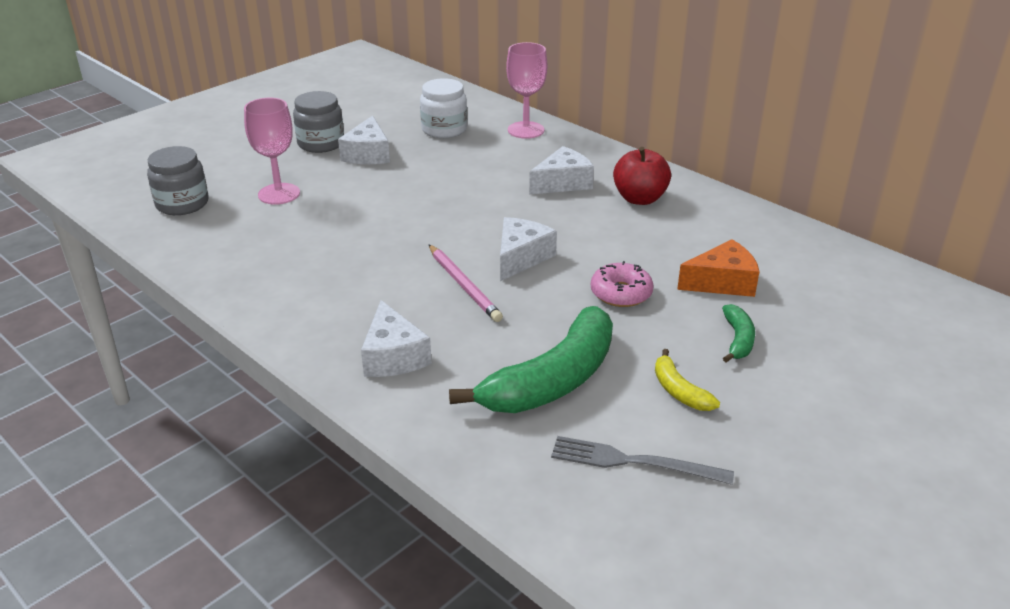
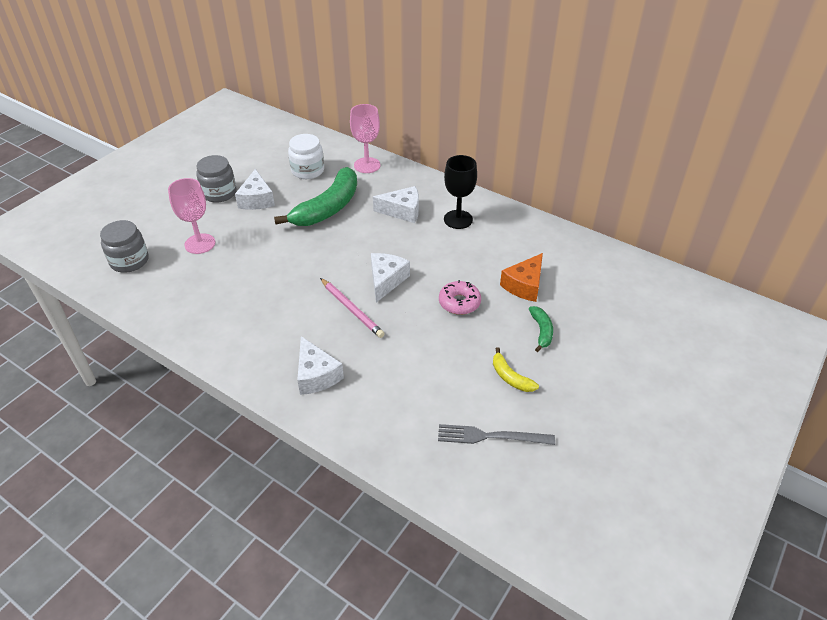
camera: 10 degrees left, 10 degrees up
(552, 380) = (427, 380): green banana -> green banana (327, 208)
(562, 183) = (402, 211): white cheese -> white cheese turned 45 degrees clockwise
(639, 199) = (458, 219): red apple -> black goblet
(722, 282) = (524, 285): orange cheese -> orange cheese turned 150 degrees clockwise

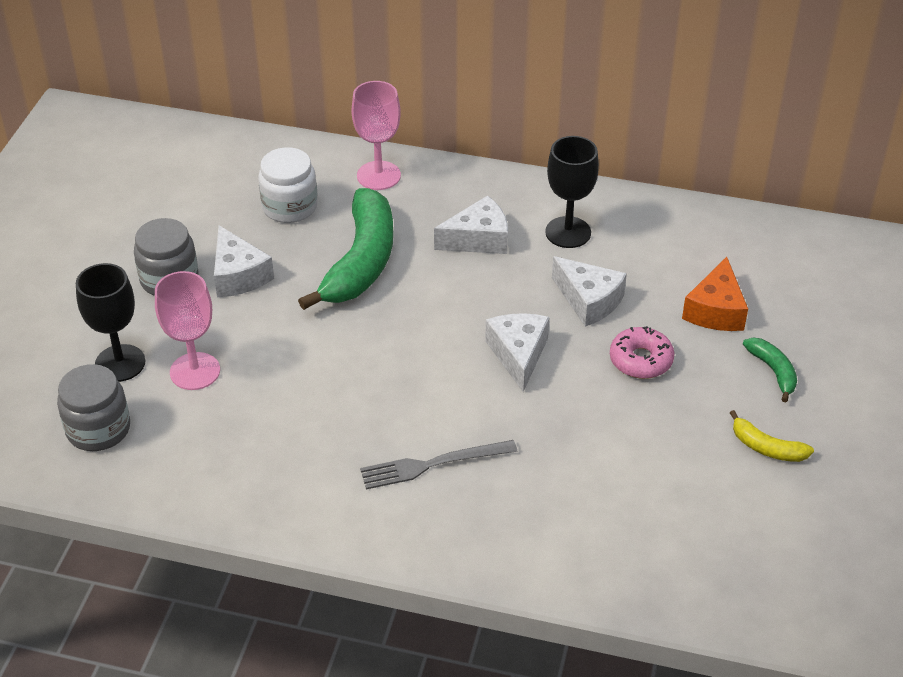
camera: 20 degrees left, 0 degrees up
(164, 230) = (120, 363): none -> black goblet
(316, 375) = (502, 522): white cheese -> white cheese (589, 300)
(352, 309) = (494, 411): pink pencil -> none
(490, 436) = (784, 535): grey fork -> grey fork (433, 464)

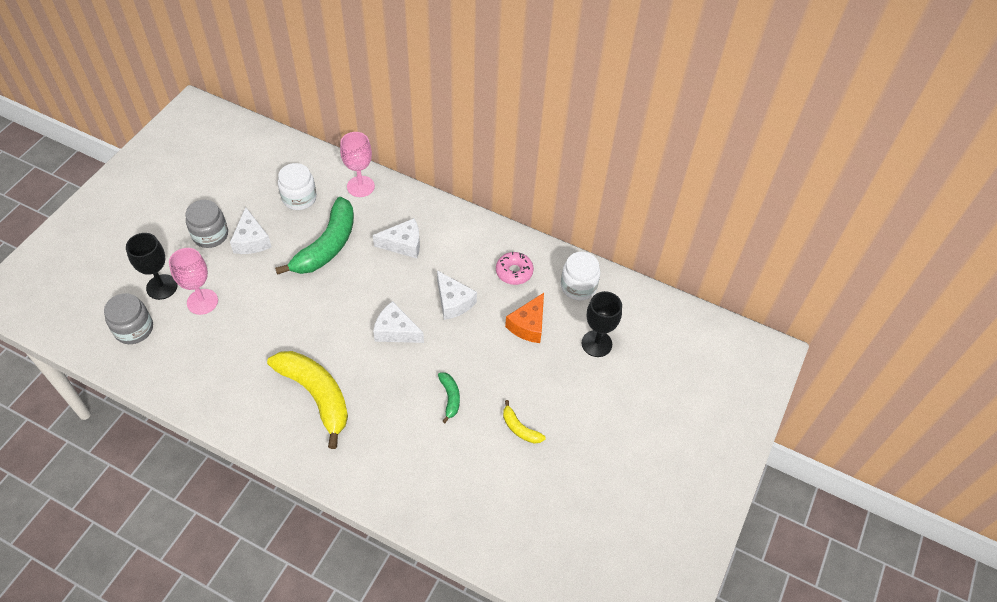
camera: 10 degrees right, 10 degrees up
(433, 464) = (316, 395): grey fork -> yellow banana
(518, 355) = (396, 331): white cheese -> white cheese turned 75 degrees counterclockwise
(568, 232) = (460, 250): black goblet -> black goblet (596, 343)
(641, 360) = (468, 350): pink donut -> pink donut (514, 272)
(766, 247) = (578, 286): none -> white jar
(773, 371) = (546, 376): green banana -> green banana (450, 398)

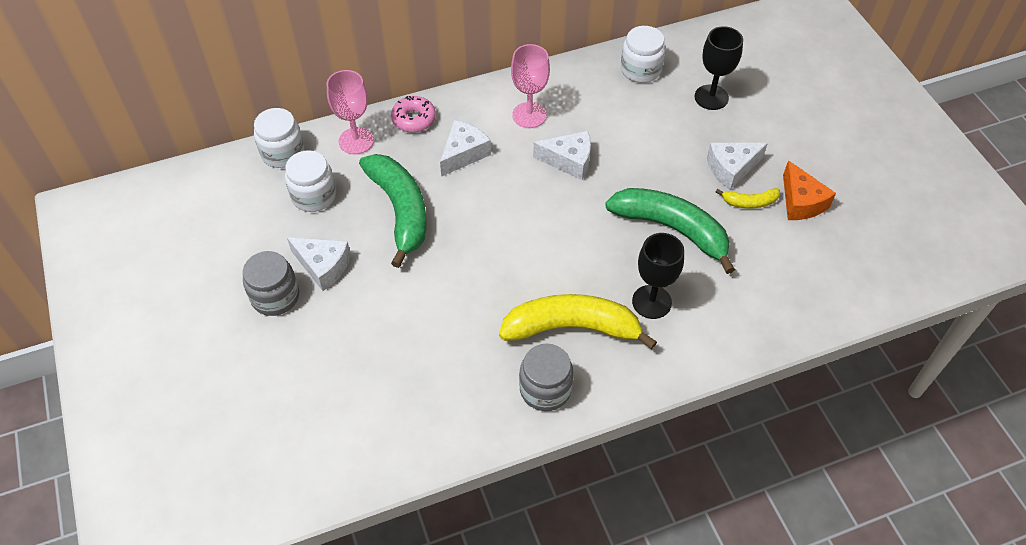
camera: 45 degrees left, 0 degrees up
(134, 329) = (326, 438): grey jar -> grey jar (545, 389)
(162, 287) = (297, 380): black goblet -> black goblet (651, 302)
(202, 302) = (357, 355): pink goblet -> pink goblet (529, 115)
(317, 161) = (283, 153): none -> white jar
(396, 331) = (558, 222): white cheese -> white cheese (731, 168)
(450, 398) = (672, 229): green banana -> green banana, size x2.18
(514, 272) = (580, 99): pink donut -> pink donut (414, 119)
(528, 325) = (647, 127): orange cheese -> orange cheese (801, 202)

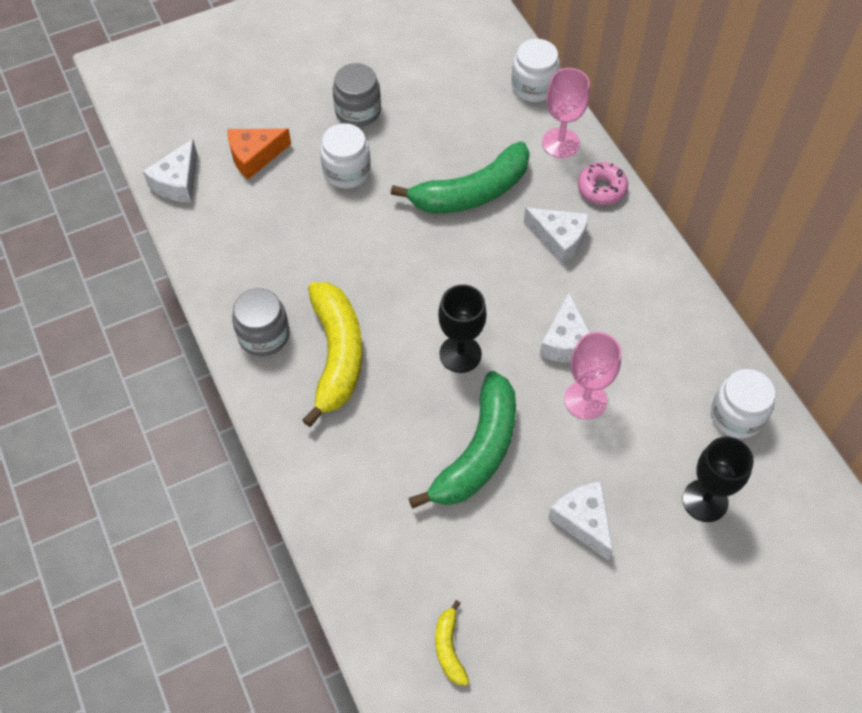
camera: 85 degrees right, 5 degrees up
(314, 195) = (481, 120): white jar -> white jar (347, 171)
(323, 266) = (395, 141): white cheese -> white cheese (178, 182)
(529, 115) = (630, 297): pink goblet -> pink goblet (585, 400)
(651, 302) = (374, 430): black goblet -> black goblet (460, 354)
(749, 202) = (531, 540): yellow banana -> yellow banana (449, 648)
(801, 202) = (540, 603): orange cheese -> orange cheese (255, 156)

